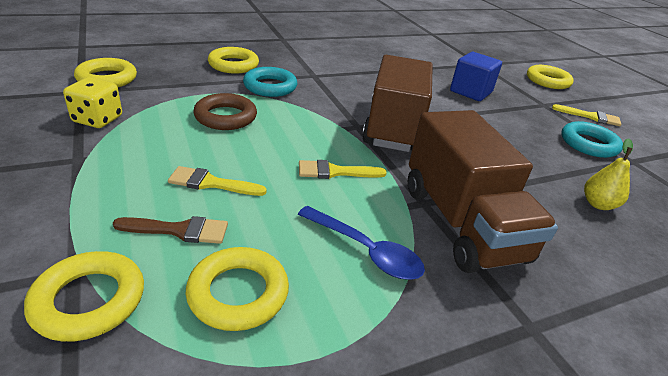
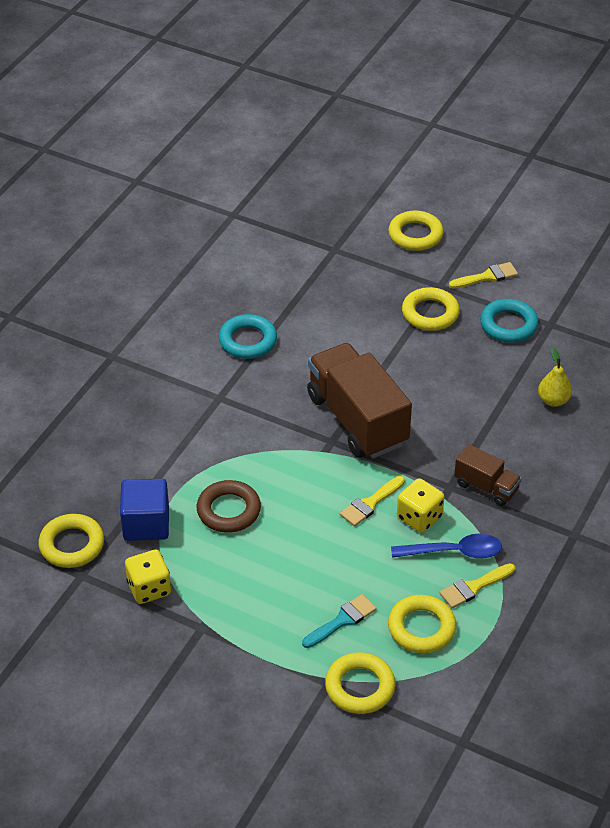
camera: 35 degrees left, 10 degrees up
(179, 230) = (342, 621): brown brush -> turquoise brush
(211, 183) = (310, 576): yellow brush -> yellow brush (474, 587)
(233, 65) = (135, 439): yellow ring -> yellow ring (430, 313)
(270, 86) = (207, 445): turquoise ring -> turquoise ring (248, 341)
(366, 205) = (419, 517): none -> yellow dice
(461, 223) = (486, 487): brown truck -> brown truck, size x0.50
(470, 92) = (368, 314): blue cube -> blue cube (146, 524)

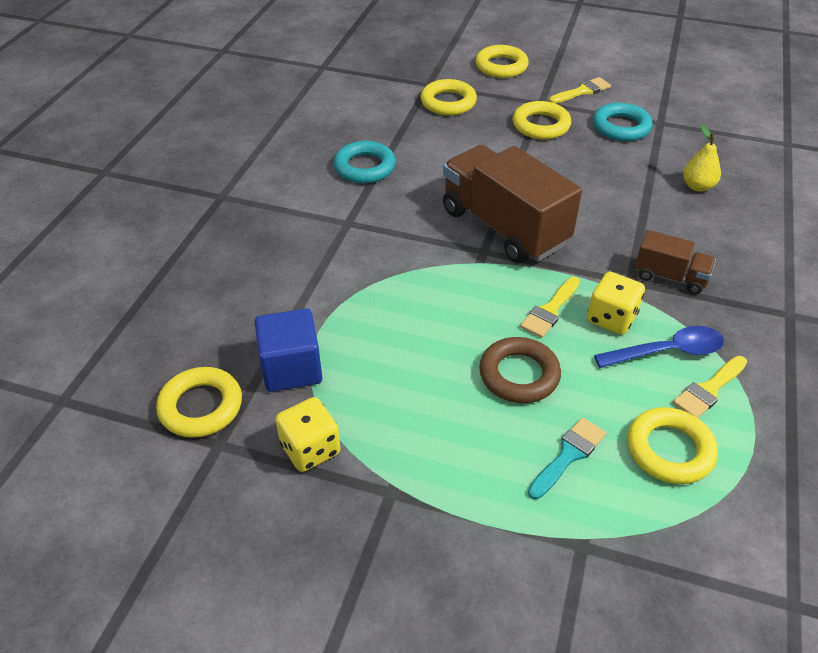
camera: 10 degrees left, 0 degrees up
(228, 510) = (388, 339): brown ring -> brown ring (519, 375)
(360, 687) = (624, 544): yellow ring -> yellow ring (448, 102)

